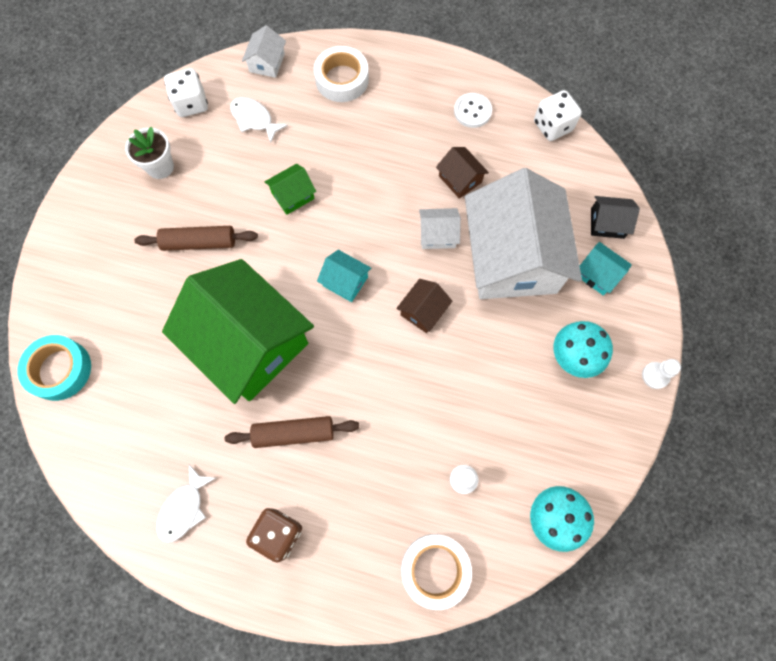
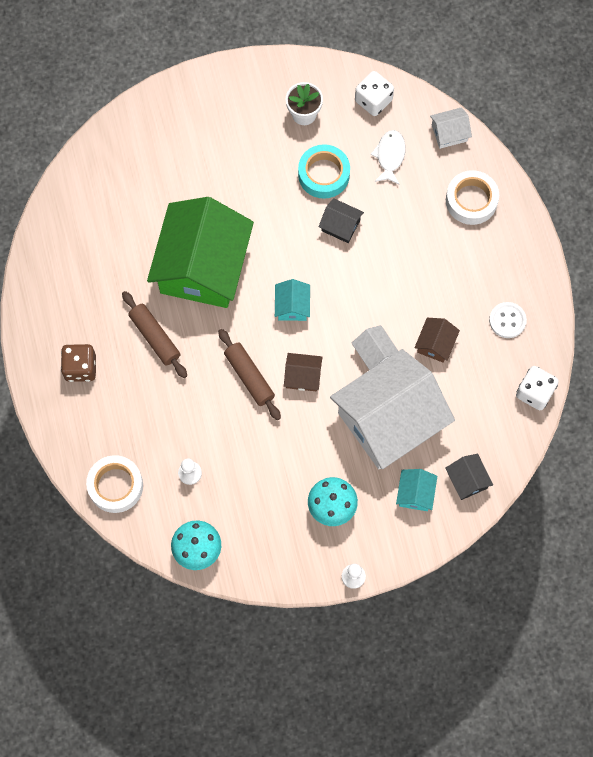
camera: 60 degrees right, 0 degrees up
(59, 370) = (107, 152): turquoise tape -> turquoise tape (323, 174)
(184, 508) = (62, 296): white fish -> none
(199, 242) = (259, 182): brown rolling pin -> brown rolling pin (249, 377)
(293, 195) = (340, 225): green house -> black house

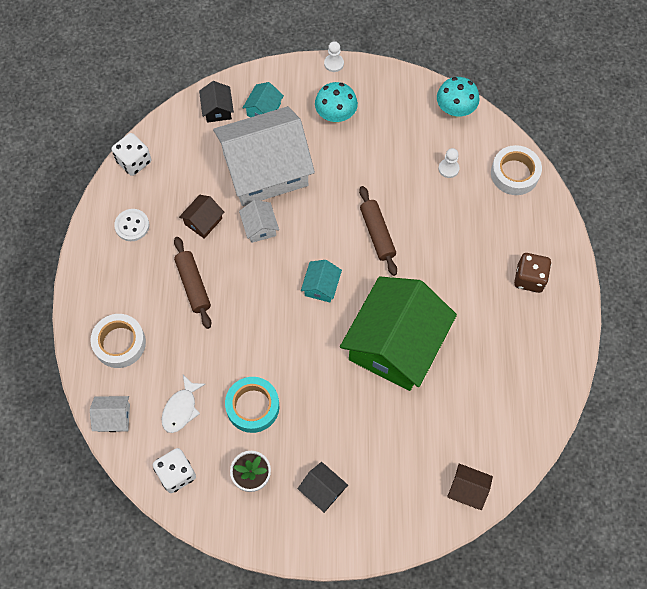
camera: 165 degrees left, 5 degrees down
(155, 337) = (455, 289): brown rolling pin -> brown rolling pin (193, 285)
(303, 376) = (329, 223): brown house -> brown house (467, 490)
(340, 225) = (252, 350): black house -> black house (322, 490)

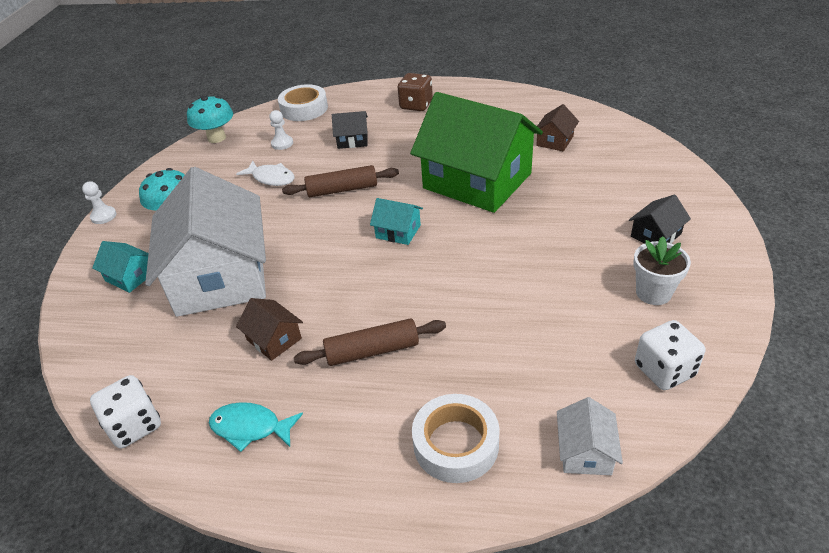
camera: 80 degrees left, 25 degrees down
(132, 225) = (250, 428): white button -> turquoise fish
(181, 409) = (564, 365): white fish -> white fish (271, 178)
(217, 109) = (101, 322): black house -> black house (352, 140)
(252, 406) = (556, 292): turquoise tape -> none
(260, 227) = (302, 282): white house -> none
(467, 490) = (633, 143): brown house -> brown house (555, 141)

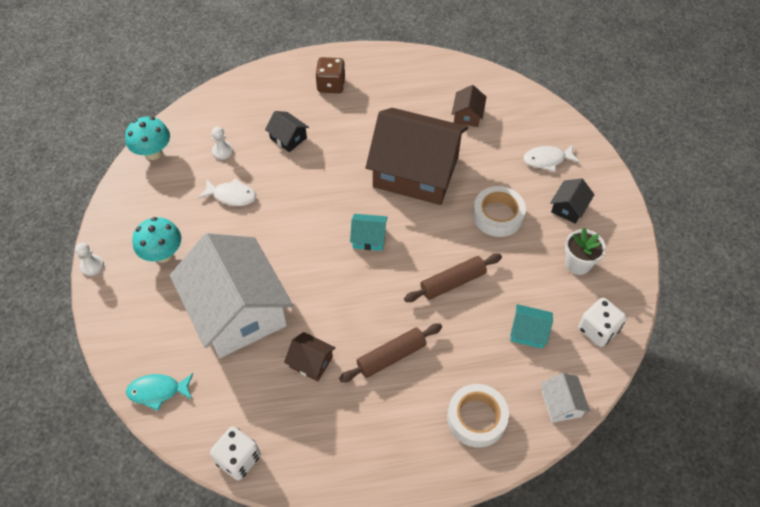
camera: 20 degrees left, 15 degrees up
(130, 276) = (156, 326): turquoise house -> turquoise house (528, 332)
(250, 428) = (327, 440): turquoise fish -> turquoise fish (158, 391)
(304, 109) = (224, 102): white tape -> white tape (498, 215)
(342, 190) = (303, 199): brown rolling pin -> brown rolling pin (452, 282)
(352, 140) = (288, 138): black house -> black house turned 60 degrees clockwise
(477, 181) = (416, 171): green house -> brown house
(639, 188) = (547, 160): none -> white fish

